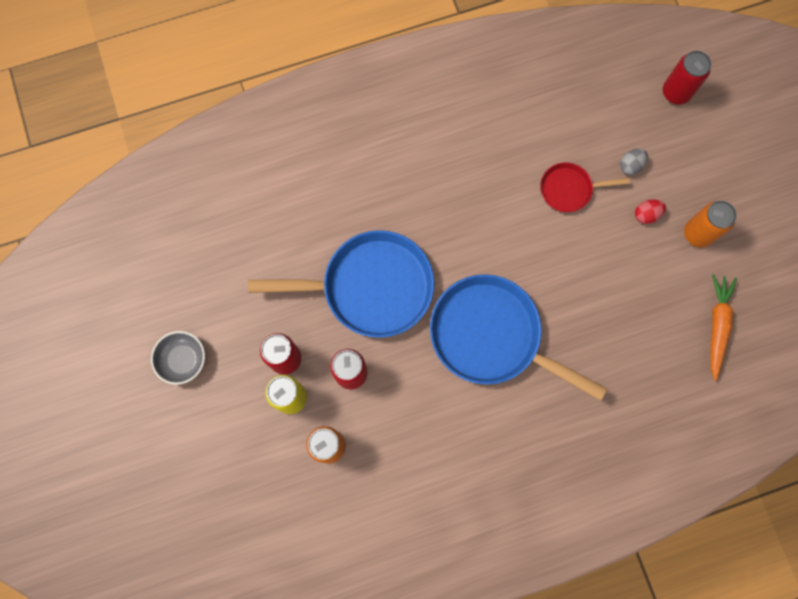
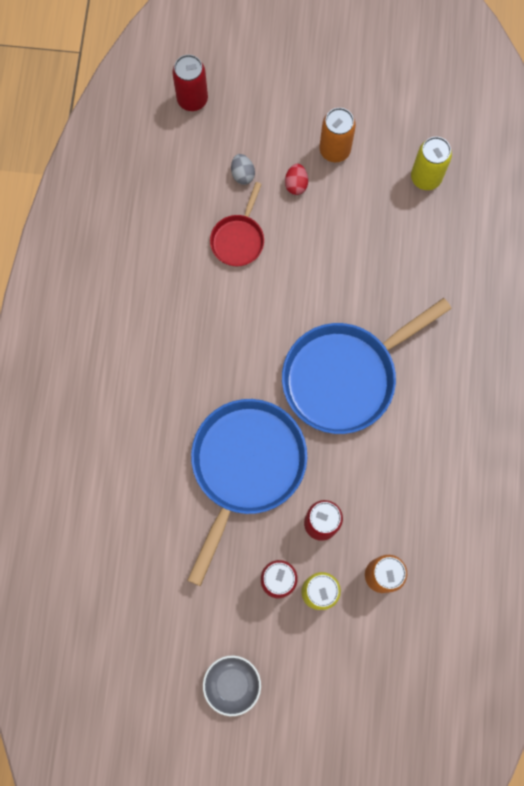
camera: 65 degrees left, 0 degrees up
(717, 326) = (426, 177): orange carrot -> yellow can

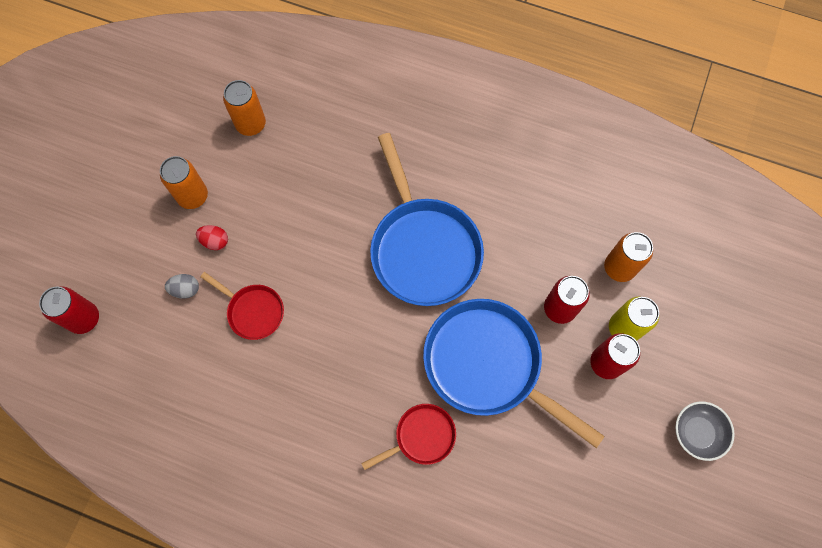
camera: 75 degrees left, 5 degrees down
(162, 421) = (421, 437): none -> red pan
(426, 177) = (251, 124): yellow can -> orange can

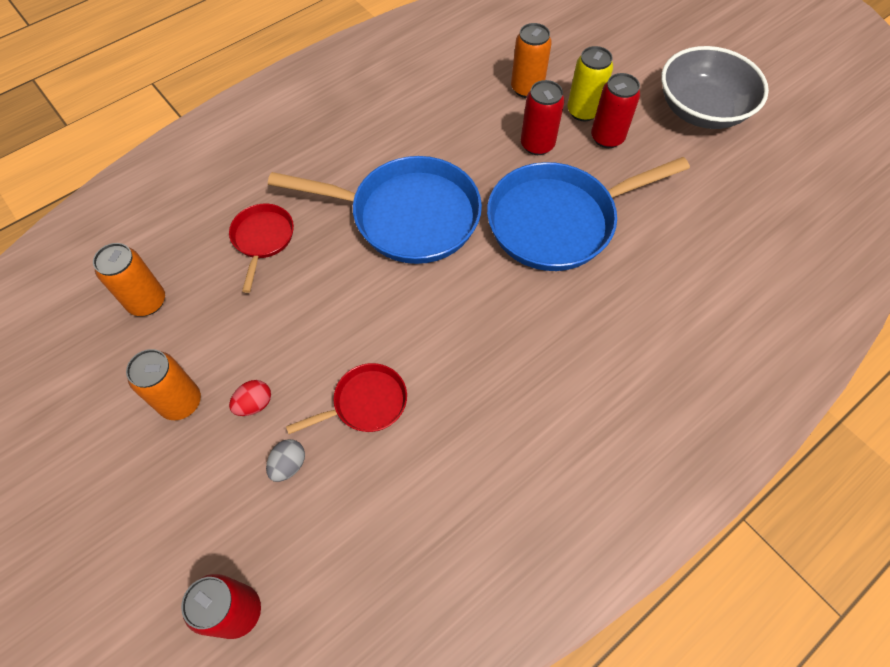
camera: 60 degrees left, 10 degrees down
(421, 437) = (599, 309): red pan -> red pan (263, 239)
(697, 432) = (701, 110): grey bowl -> grey bowl, size x1.85

